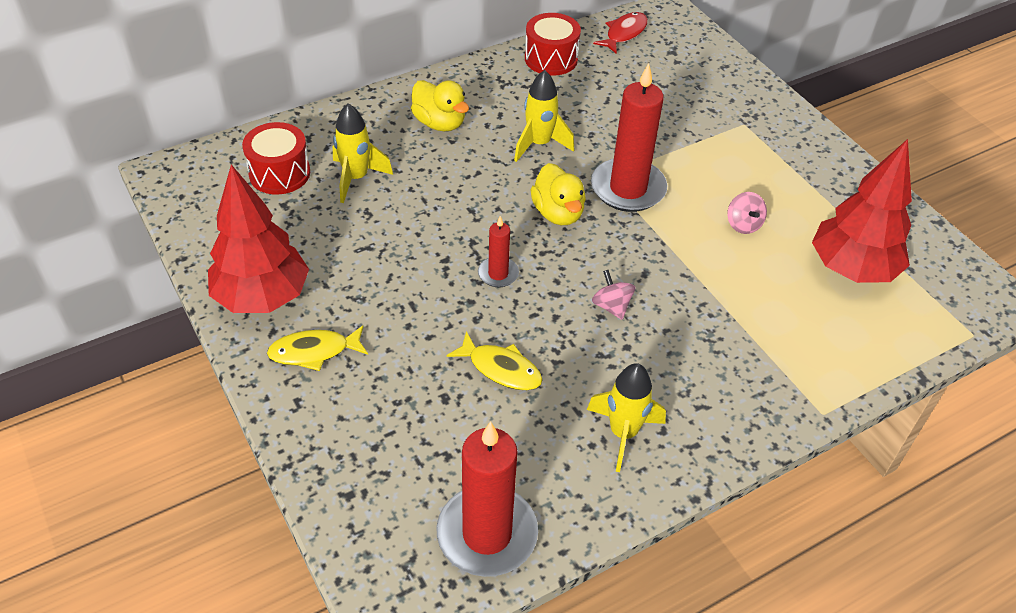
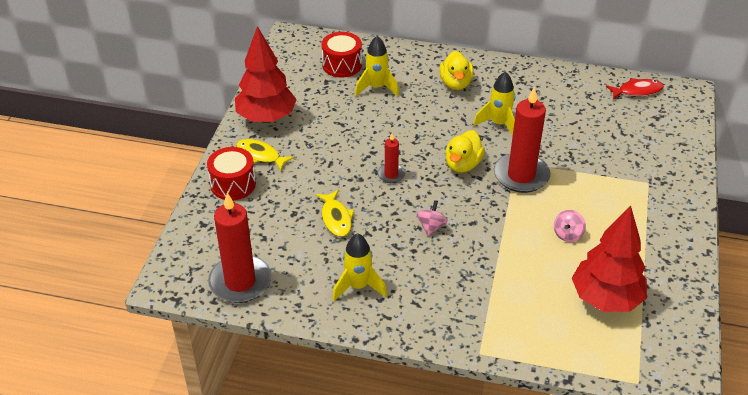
camera: 45 degrees right, 5 degrees down
(551, 59) = (568, 82): red drum -> red drum (233, 184)

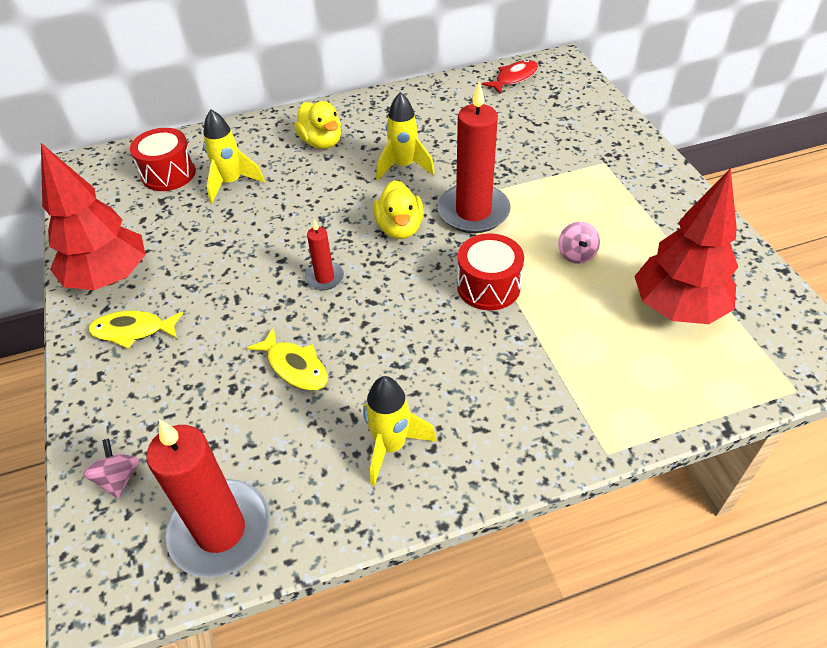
camera: 30 degrees left, 5 degrees up
(233, 184) = (117, 389): red drum -> red drum (488, 286)
(431, 227) = (421, 319): pink spinning top -> pink spinning top (119, 478)

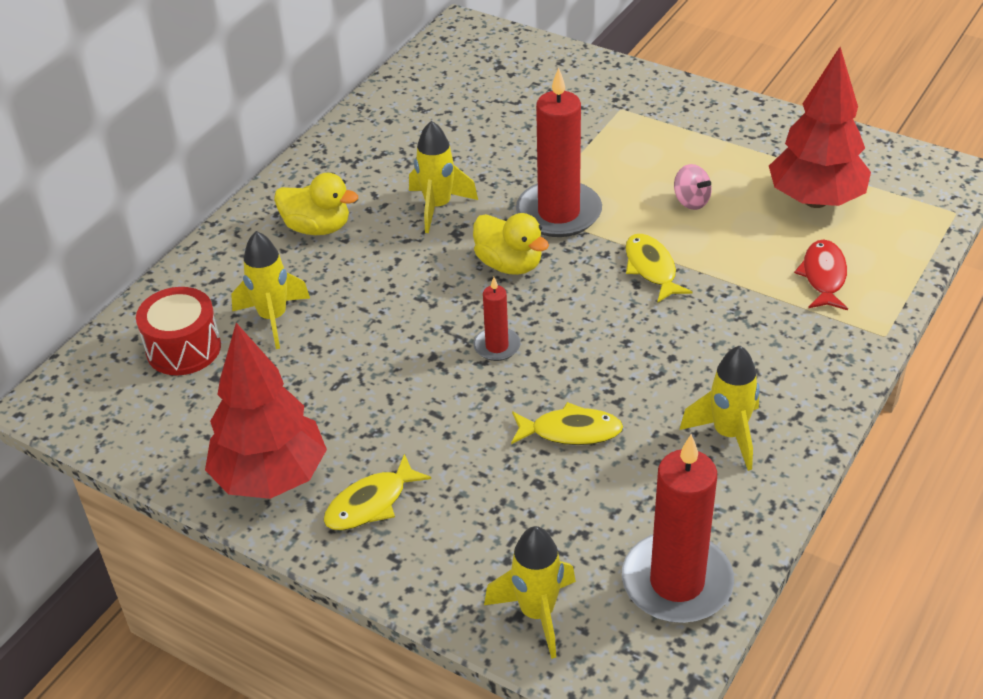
camera: 40 degrees left, 5 degrees down
(119, 478) = (537, 613): pink spinning top -> yellow rocket
(488, 286) = (651, 268): red drum -> yellow fish
(514, 78) = (437, 66): red fish -> red fish (823, 276)

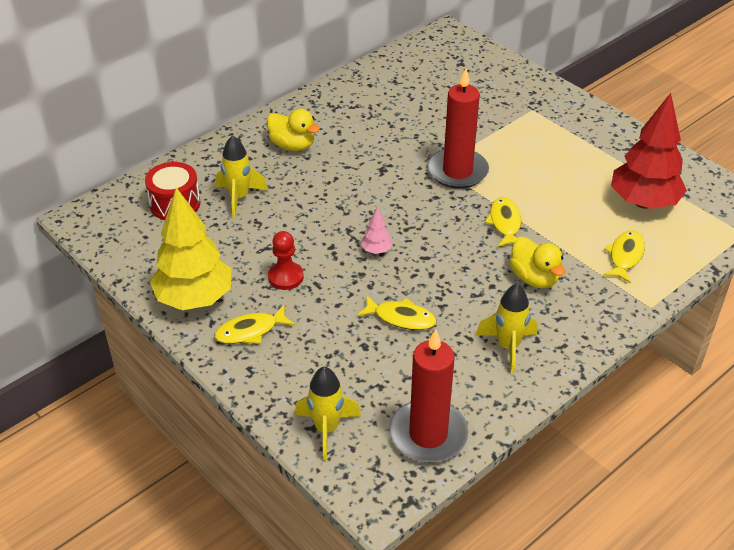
camera: 15 degrees right, 0 degrees up
(271, 477) = (195, 298): red tree -> yellow tree
(387, 414) = (285, 277): none -> red pawn
(438, 207) = (377, 149): yellow rocket -> none
(497, 346) = (376, 250): red candle -> pink tree
(509, 264) = (408, 198): yellow duck -> yellow duck (534, 278)
(691, 201) = (553, 183): pink spinning top -> none
(823, 276) = (625, 256): red fish -> yellow fish

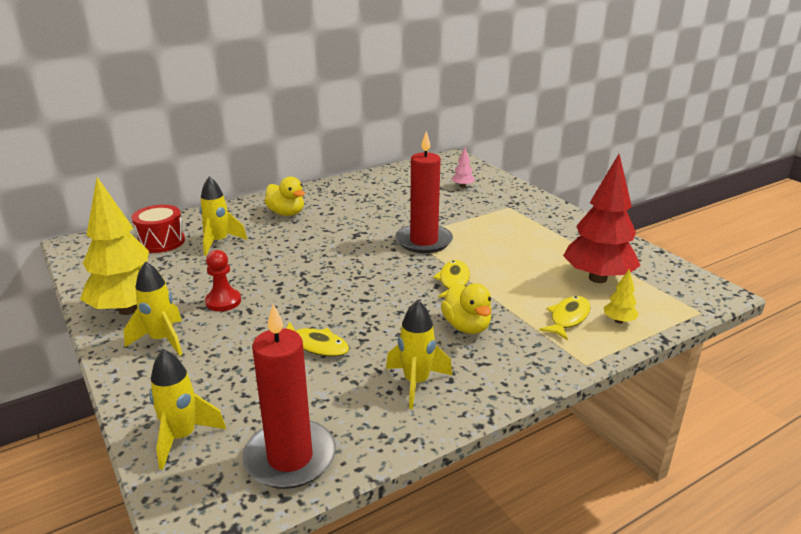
camera: 10 degrees right, 15 degrees down
(250, 331) = (162, 340): yellow fish -> yellow rocket
(376, 250) = (320, 290): pink tree -> pink tree (462, 186)
(671, 254) = (618, 321): none -> yellow tree

